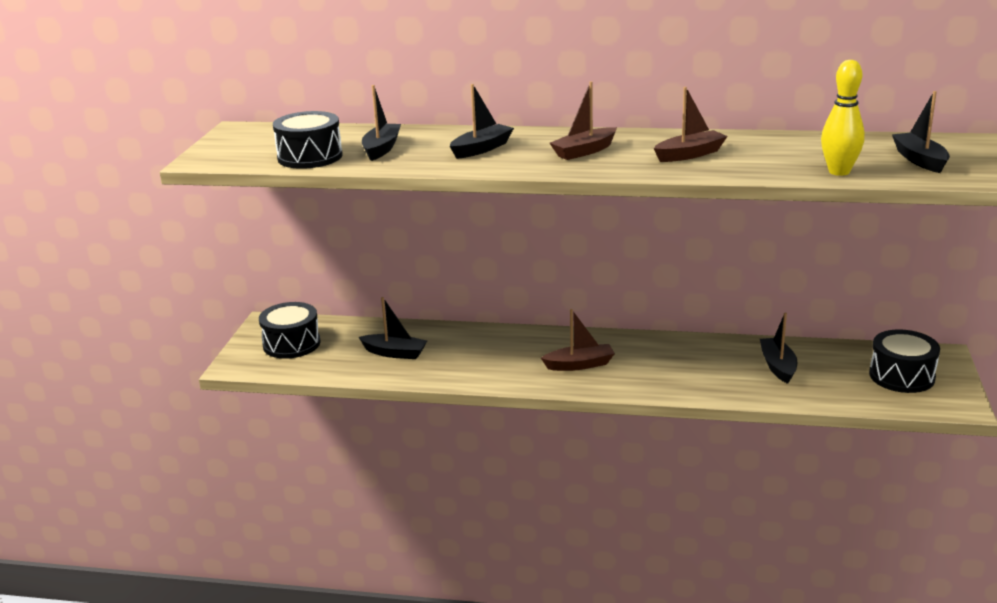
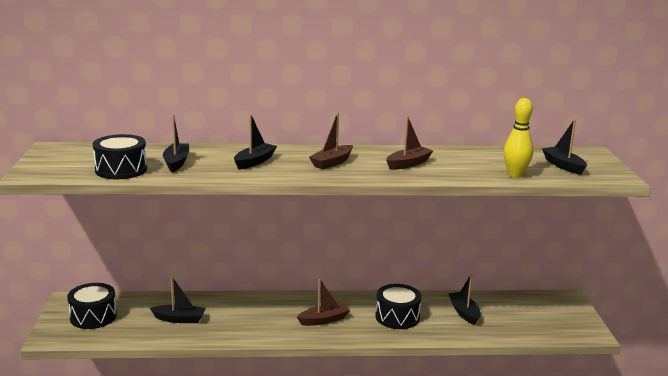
camera: 15 degrees left, 5 degrees down
(901, 376) = (548, 314): black drum -> black drum (397, 317)

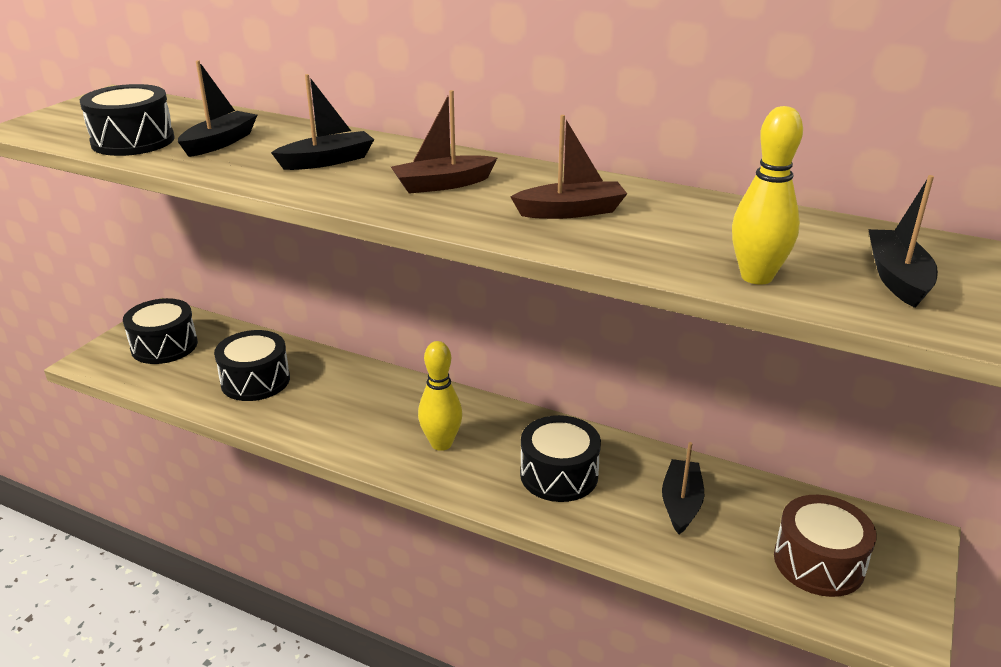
camera: 30 degrees right, 10 degrees up
(179, 319) = (255, 381): black boat -> black drum
(324, 320) = (441, 443): brown boat -> yellow bowling pin
(540, 318) = (819, 562): none -> brown drum

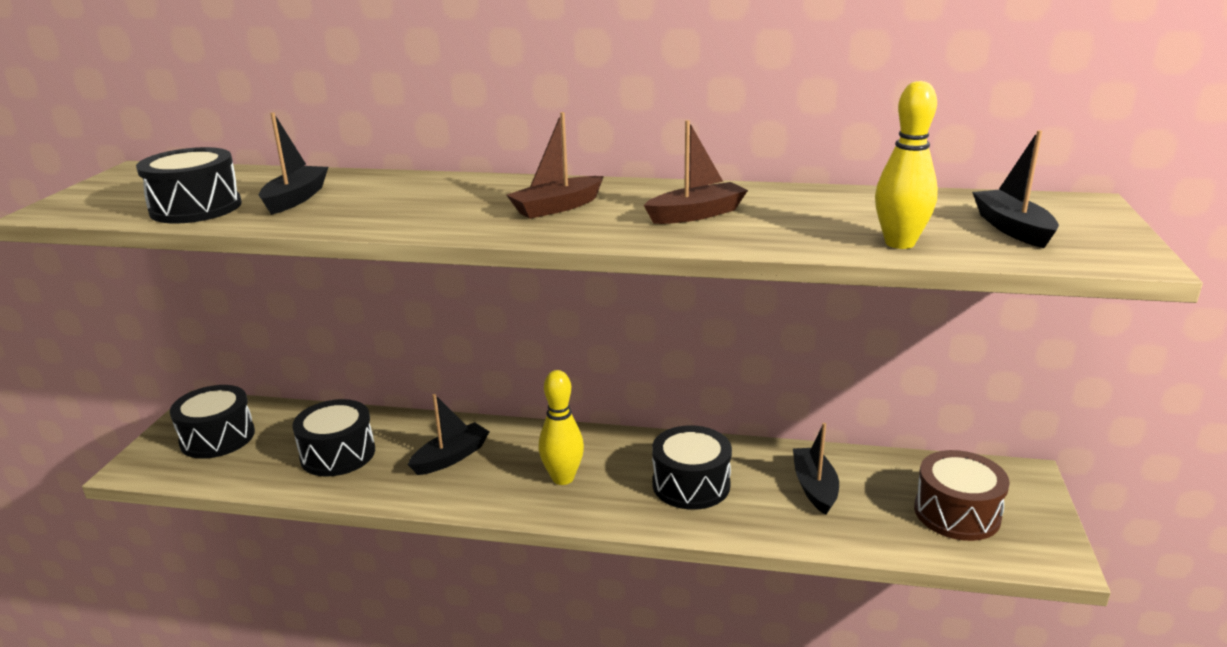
camera: 15 degrees left, 5 degrees down
(327, 161) = (424, 201): black boat -> black boat (451, 457)

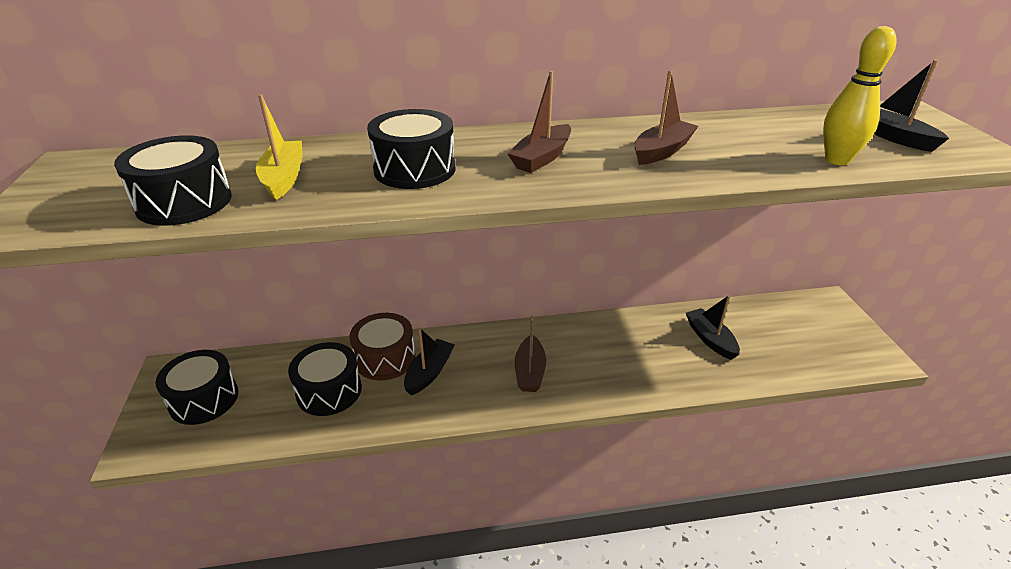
camera: 20 degrees left, 10 degrees up
(295, 199) = (284, 178): black boat -> yellow boat
(563, 478) = (530, 371): yellow bowling pin -> brown boat
(691, 484) = (626, 356): black drum -> black drum (414, 169)
(957, 513) = (809, 339): brown drum -> brown drum (385, 358)

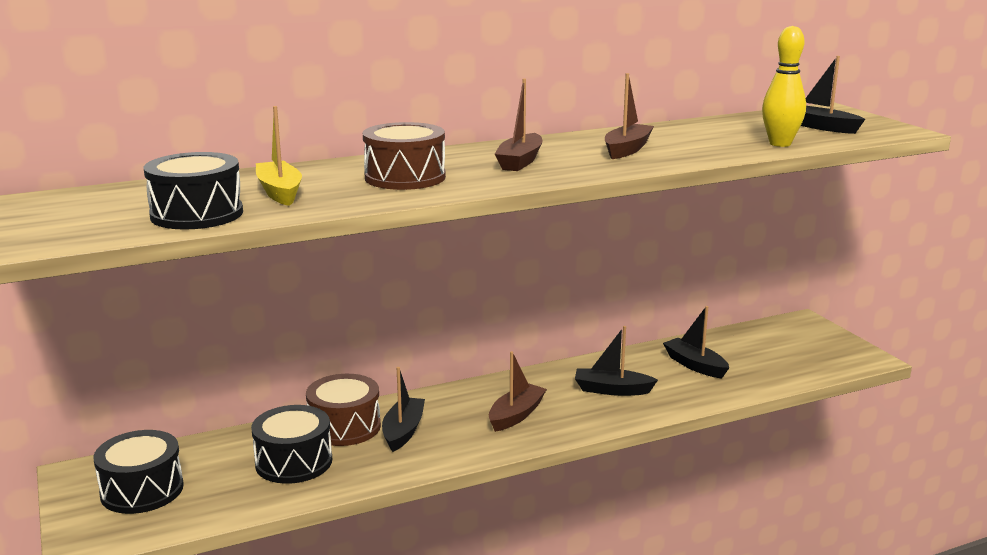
camera: 15 degrees left, 15 degrees down
(414, 169) = (405, 177): black drum -> brown drum
(530, 371) = (516, 415): brown boat -> brown boat turned 135 degrees counterclockwise
(625, 356) = (612, 390): none -> black boat

